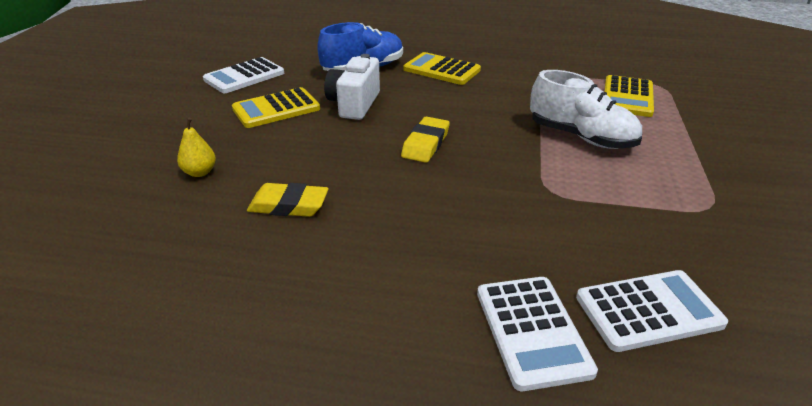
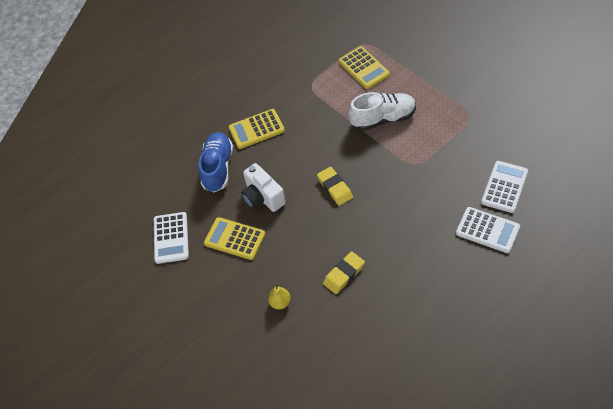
camera: 45 degrees left, 20 degrees up
(276, 109) = (235, 239): yellow calculator -> yellow calculator turned 105 degrees clockwise

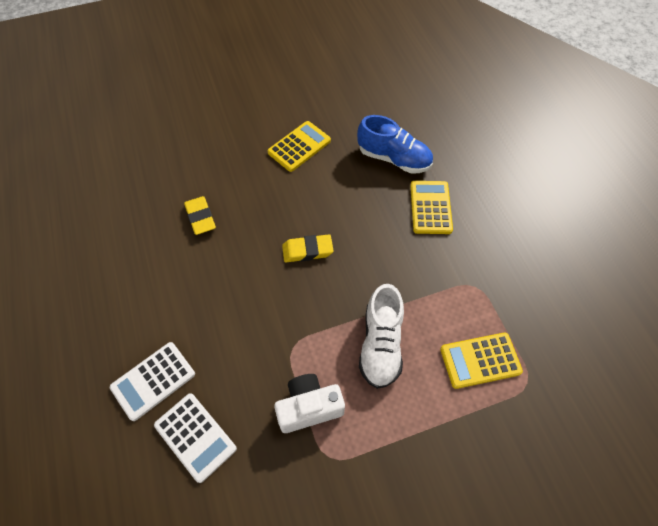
camera: 105 degrees right, 5 degrees up
(171, 238) = (330, 102): white calculator -> none
(263, 197) = (334, 183): white camera -> white camera (309, 407)
(280, 302) = (208, 158): yellow pear -> none

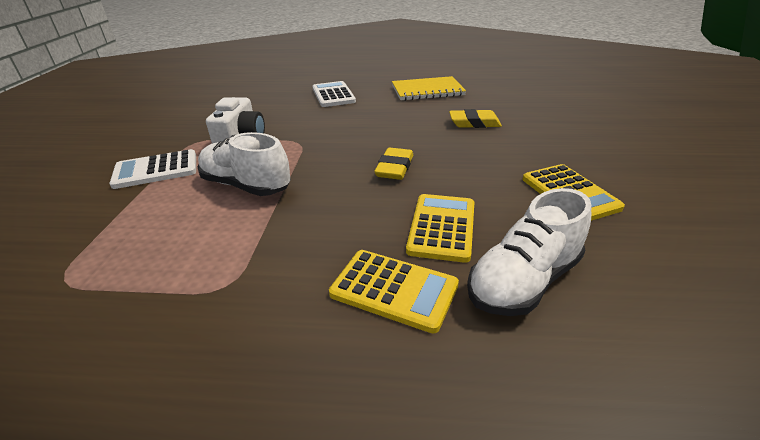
camera: 115 degrees right, 25 degrees down
(117, 280) = (427, 91): none -> yellow notebook
(195, 437) = (278, 103): white calculator -> white calculator (156, 170)
(394, 158) = (523, 281): blue shoe -> white shoe
(480, 360) = (141, 248): yellow calculator -> yellow calculator (442, 227)

